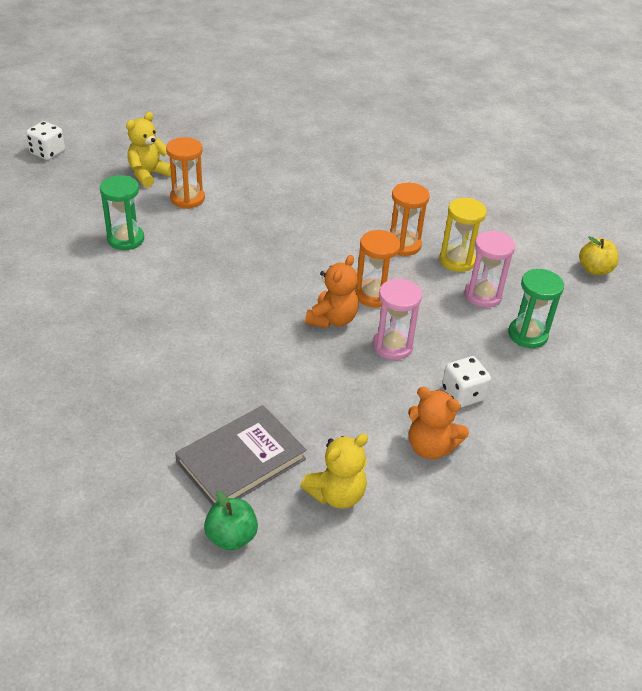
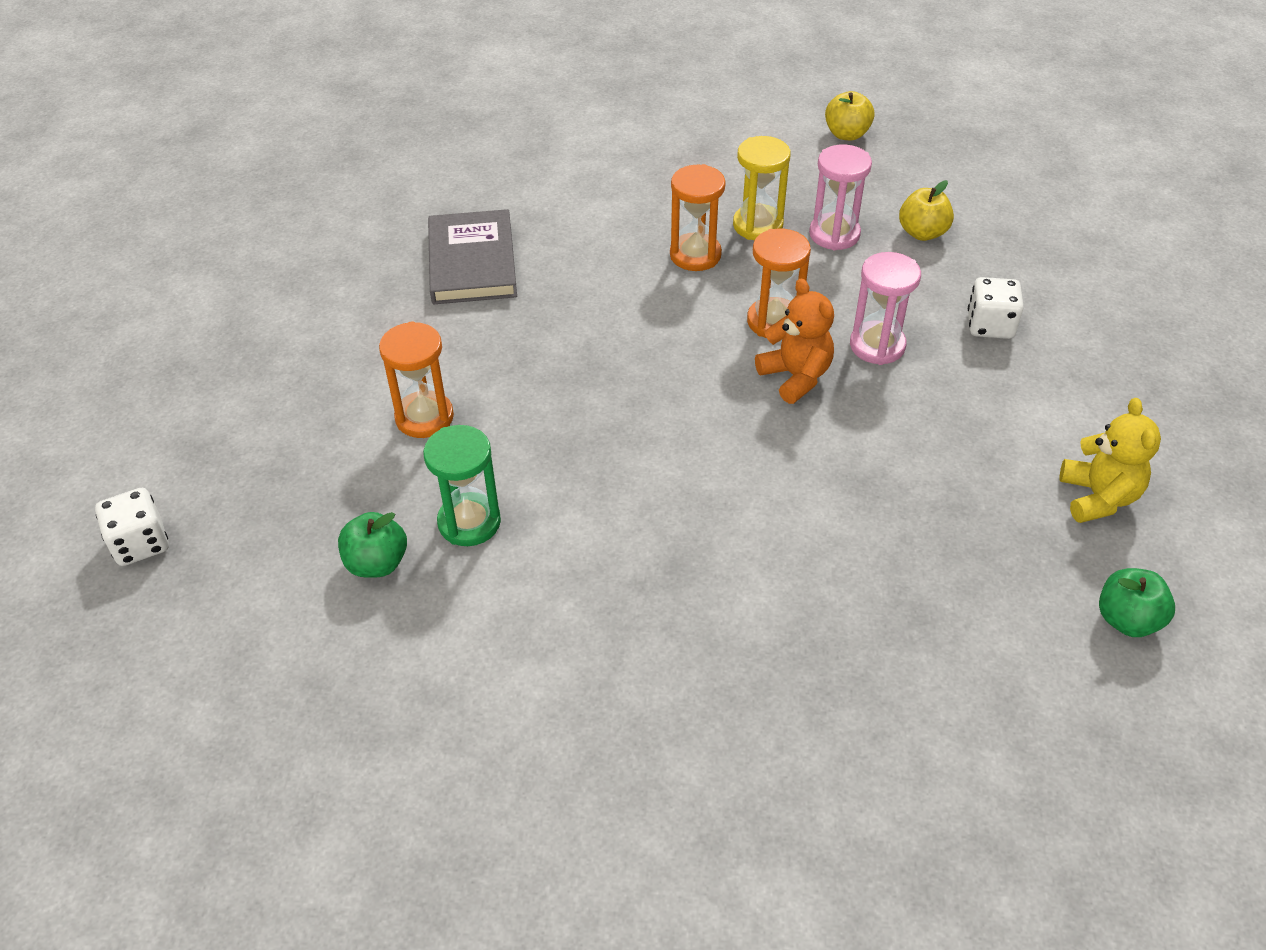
camera: 55 degrees left, 5 degrees up
(79, 221) = (377, 563): none -> green apple
(149, 174) = (323, 438): yellow teddy bear -> none
(241, 460) = (1004, 563): grey book -> grey book (472, 262)
(430, 447) = (1059, 388): orange teddy bear -> none
(527, 335) = (922, 233): green hourglass -> yellow apple

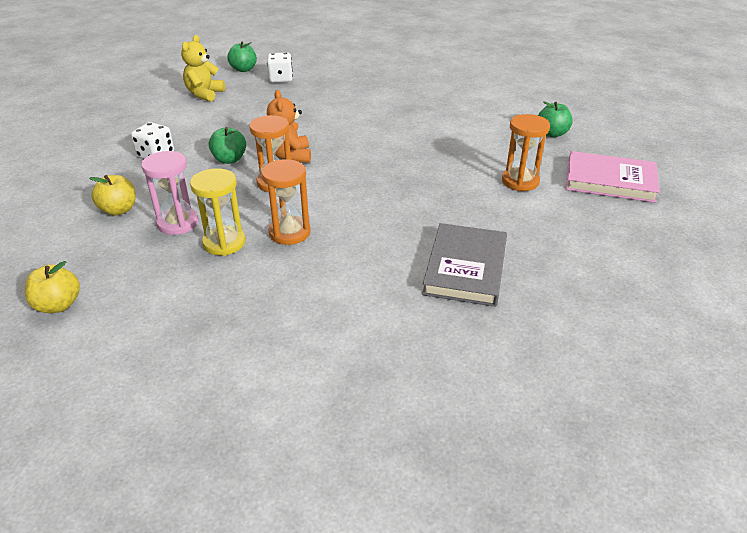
camera: 160 degrees left, 10 degrees down
(140, 543) = (684, 162): white dice -> white dice (281, 79)
(282, 457) = (610, 181): none -> pink book
(469, 522) = (502, 138): green hourglass -> none
(877, 345) = (229, 159): pink hourglass -> green apple

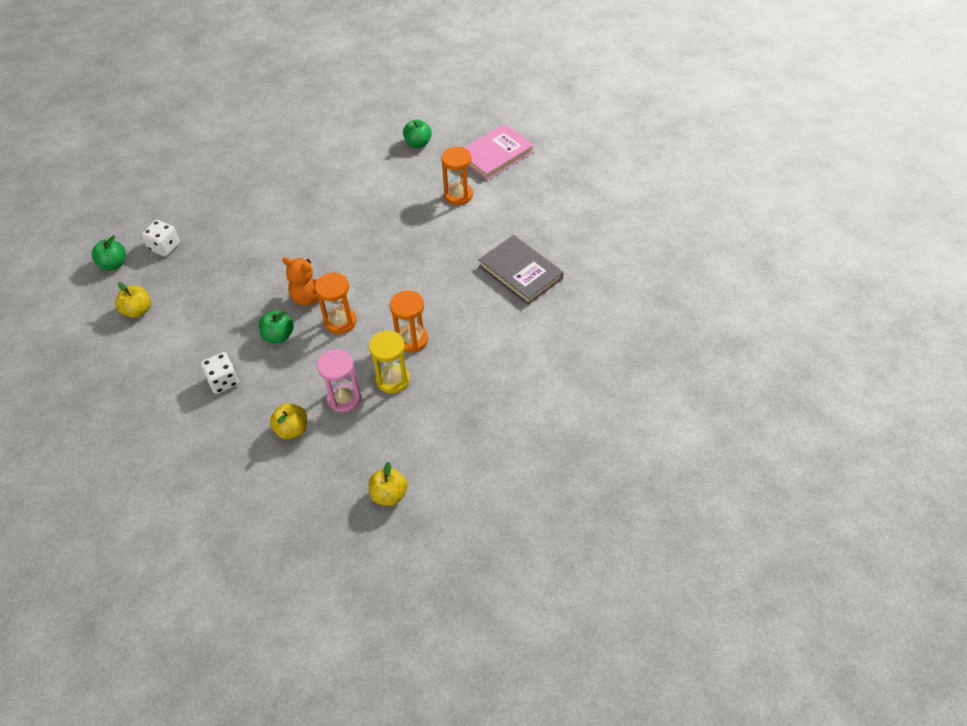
camera: 55 degrees left, 15 degrees up
(204, 94) = (138, 311): yellow teddy bear -> yellow apple

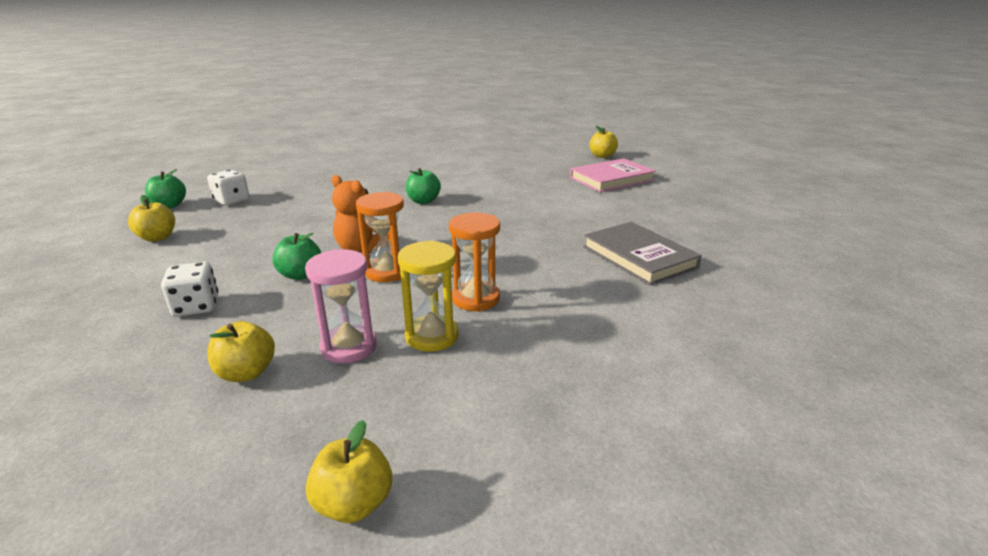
camera: 10 degrees right, 25 degrees down
(418, 143) = (530, 167): green apple -> green apple (423, 201)
(458, 195) = (566, 198): orange hourglass -> none
(484, 109) = (602, 156): none -> yellow apple

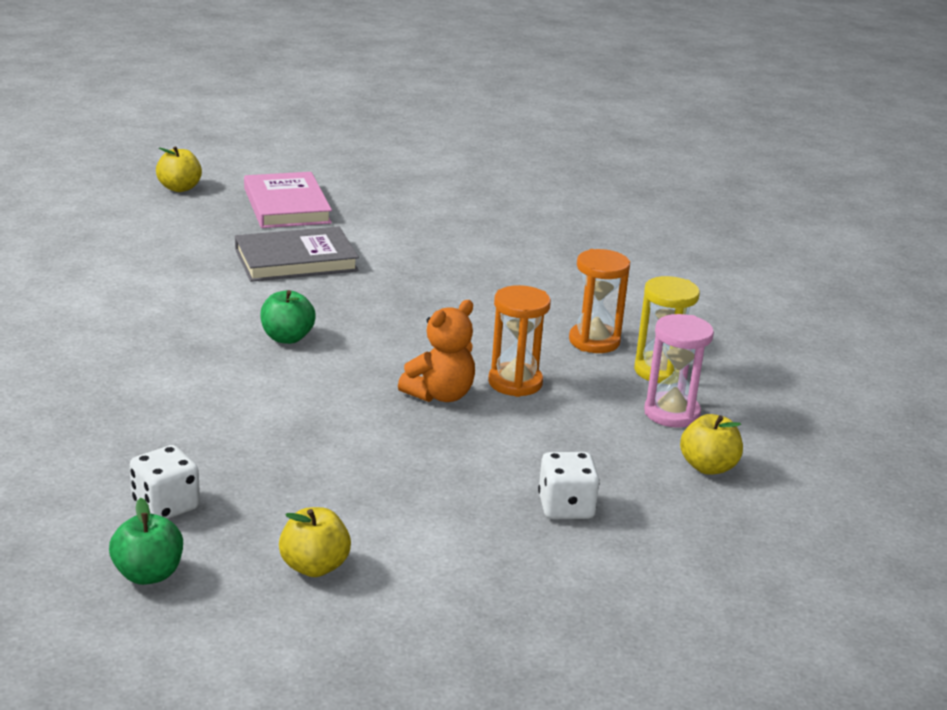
camera: 80 degrees left, 0 degrees up
(301, 275) = (503, 438): green apple -> none
(354, 503) = (864, 419): yellow apple -> none
(639, 257) = (529, 248): grey book -> grey book (296, 260)

